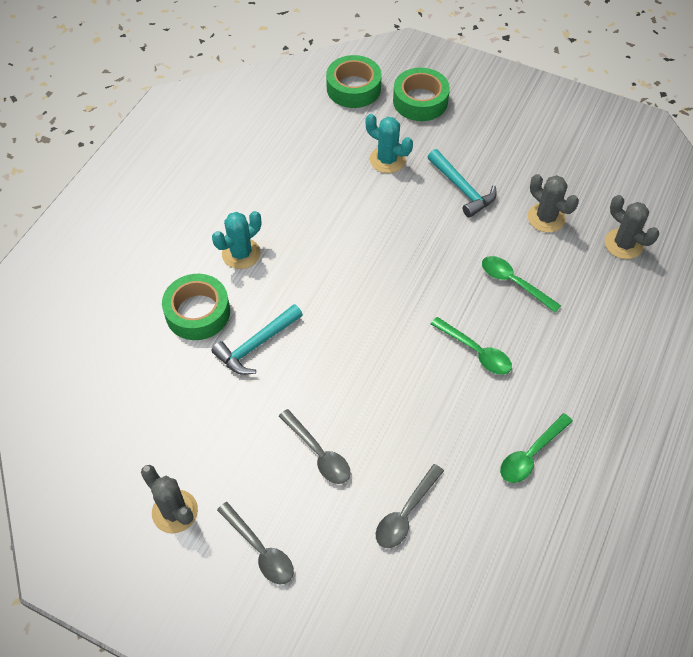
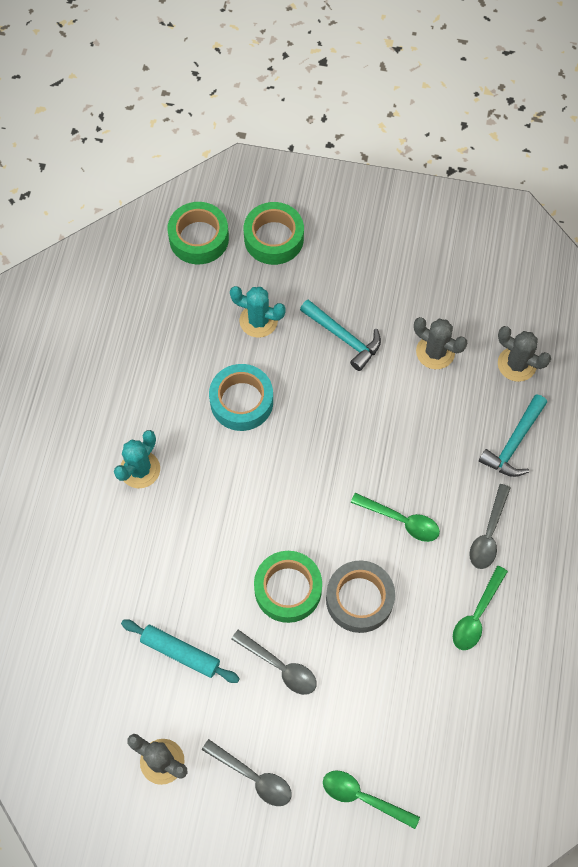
camera: 15 degrees left, 10 degrees up
(198, 312) = (117, 547): green tape -> green tape (288, 589)
(226, 417) = (180, 652): none -> turquoise rolling pin
(256, 345) = (187, 568): turquoise hammer -> turquoise hammer (514, 443)
(352, 219) = (241, 401): none -> turquoise tape
(406, 513) = (376, 704): grey spoon -> grey spoon (488, 534)
(415, 411) = (359, 599): none -> grey tape
(513, 283) = (420, 435): green spoon -> green spoon (363, 797)

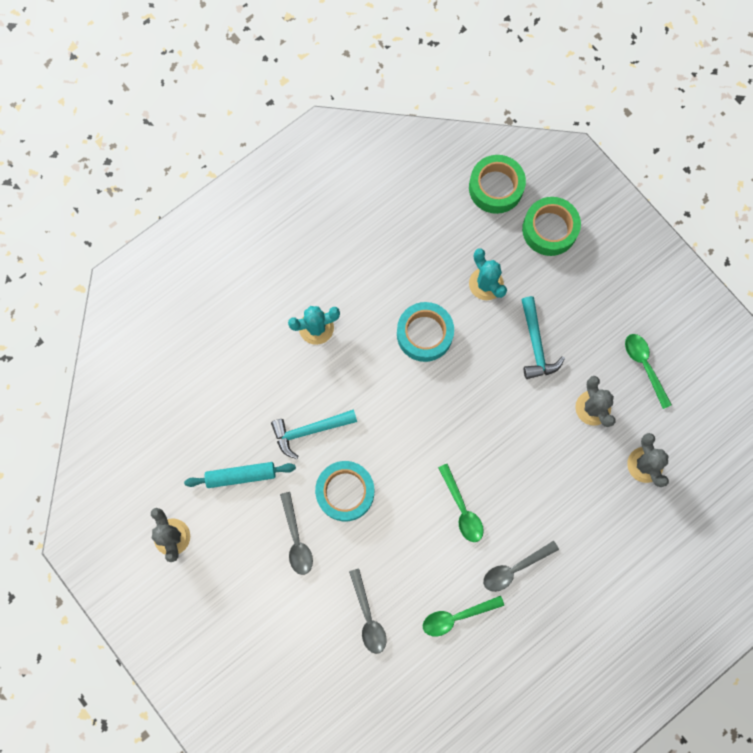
camera: 40 degrees right, 10 degrees up
(180, 652) = (241, 475): turquoise rolling pin -> turquoise rolling pin turned 75 degrees counterclockwise
(253, 776) = (220, 596): grey spoon -> grey spoon (368, 617)
(288, 589) = (345, 492): green tape -> turquoise tape
(359, 599) = (387, 539): grey tape -> none
(363, 797) = (277, 669): green spoon -> green spoon (644, 366)
(514, 443) = (590, 520): turquoise hammer -> turquoise hammer (309, 430)

